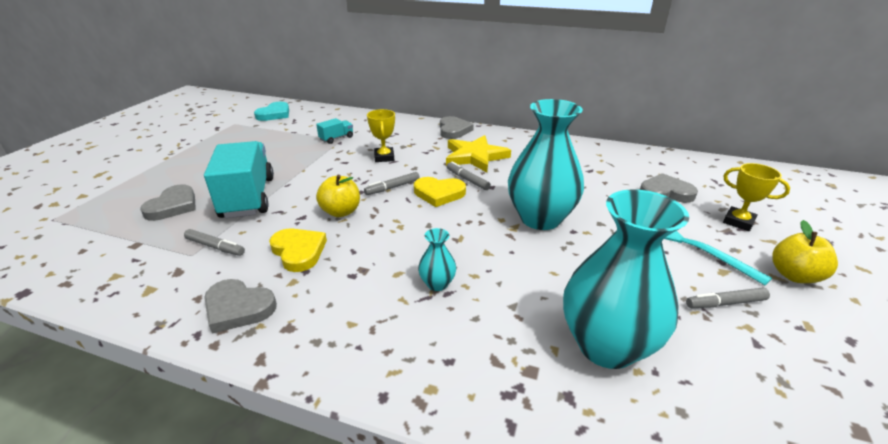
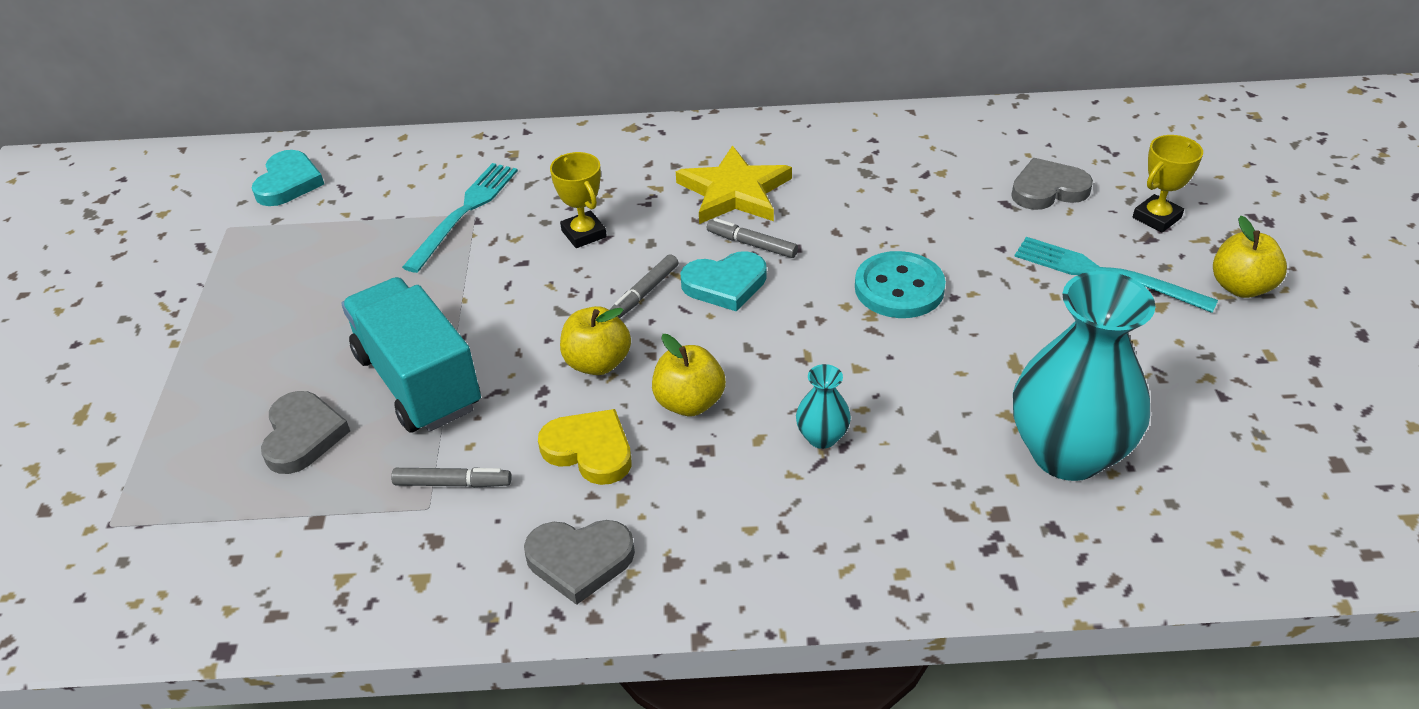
camera: 20 degrees left, 10 degrees up
(336, 138) = (464, 213): turquoise truck -> turquoise fork
(373, 243) = (689, 402): none -> yellow apple
(439, 193) = (725, 284): yellow heart -> turquoise heart
(453, 130) = (661, 140): grey heart -> none
(540, 218) = (899, 288): turquoise vase -> turquoise button
(725, 303) = (1176, 352): grey marker -> none
(738, 222) = (1156, 218): yellow trophy -> yellow trophy turned 60 degrees counterclockwise

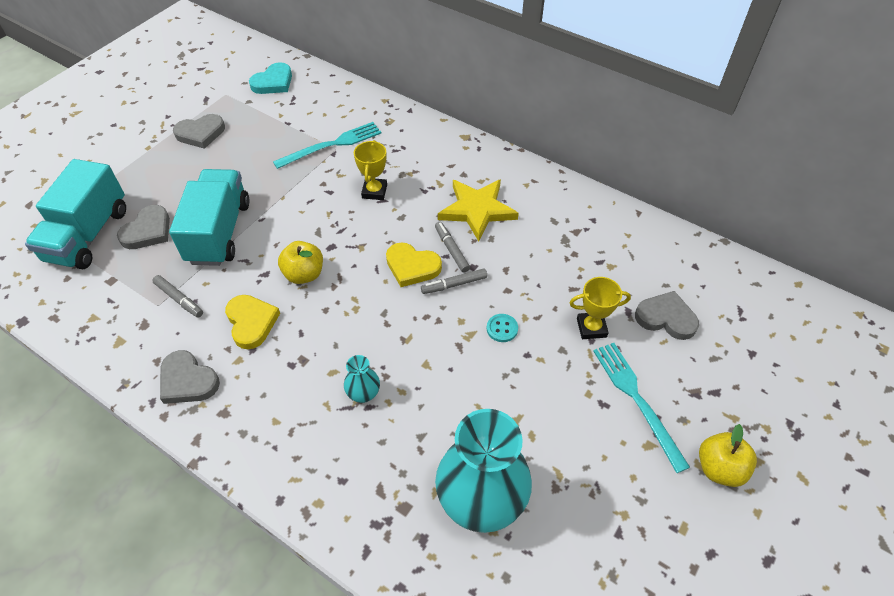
camera: 35 degrees right, 10 degrees up
(206, 491) = (88, 235): none -> turquoise truck
(244, 288) = (200, 133): none -> grey heart
(644, 293) = (367, 246): grey marker -> grey marker (454, 284)
(689, 402) = (322, 327): yellow apple -> none
(725, 284) = (412, 266): turquoise heart -> yellow heart
(899, 288) = (502, 329): turquoise button -> turquoise button, size x0.51
(1156, 218) = (717, 382): yellow trophy -> yellow trophy (591, 328)

